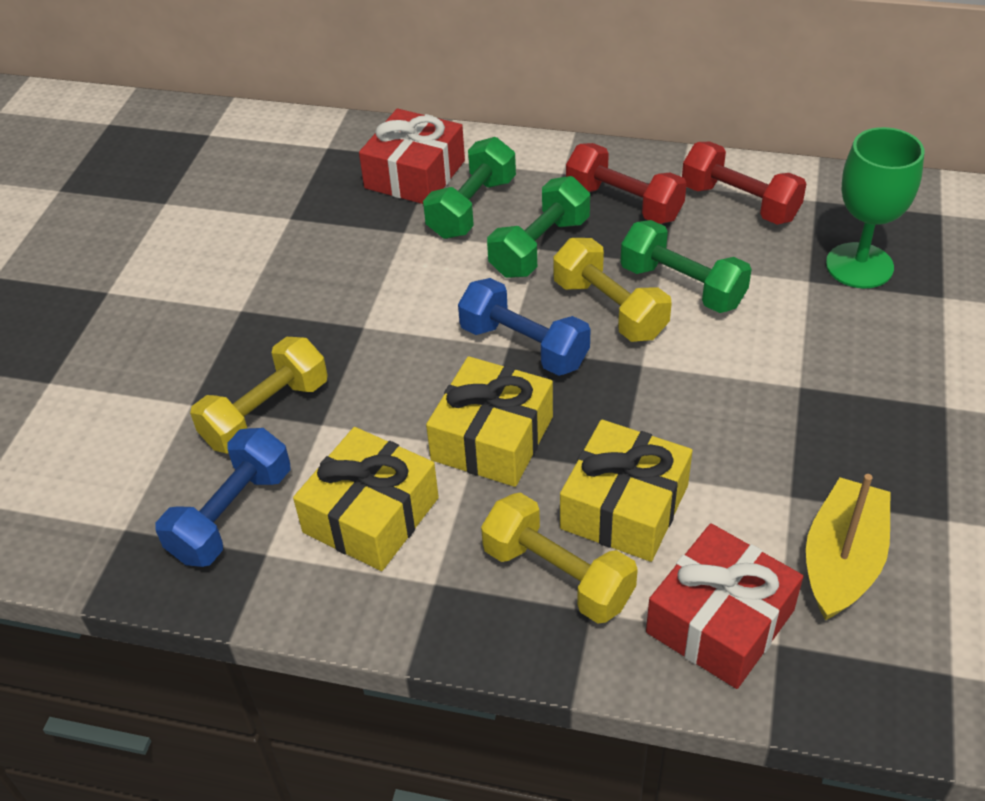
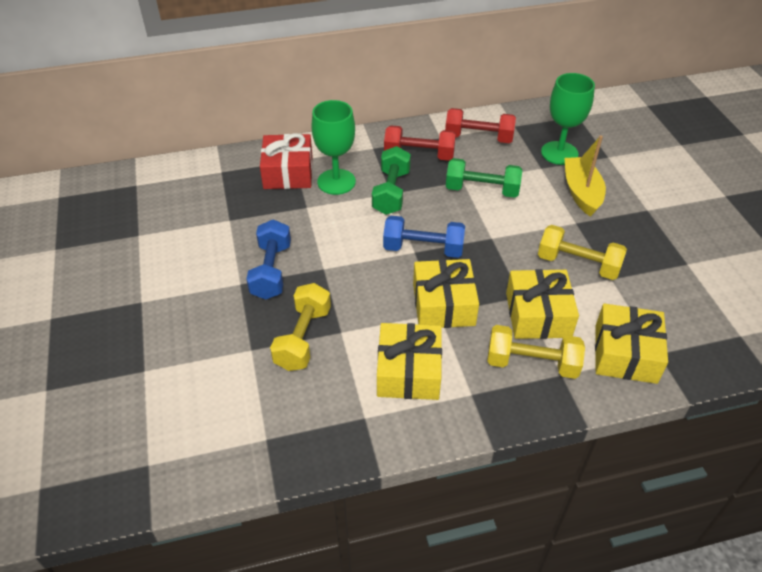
camera: 30 degrees left, 0 degrees up
(231, 515) = (327, 404): blue dumbbell -> blue dumbbell (271, 271)
(472, 208) = (336, 182): green dumbbell -> green goblet
(610, 309) = (454, 214): yellow dumbbell -> yellow dumbbell (578, 264)
(720, 621) = (625, 353): red gift -> yellow gift
(842, 561) = (657, 301): yellow boat -> yellow boat (581, 192)

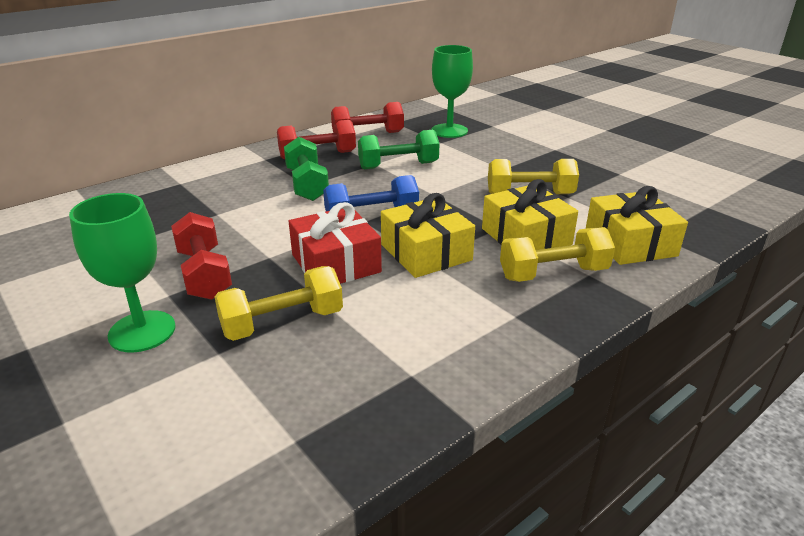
camera: 25 degrees left, 15 degrees down
(271, 271) = (204, 274): blue dumbbell -> red dumbbell
(288, 172) = (178, 193): red gift -> red gift (335, 263)
(303, 338) = (282, 323): yellow dumbbell -> yellow dumbbell turned 75 degrees clockwise
(336, 182) = (240, 189): green goblet -> green goblet (142, 331)
(409, 371) = (431, 316): yellow gift -> none
(581, 192) = (490, 150): yellow boat -> none

